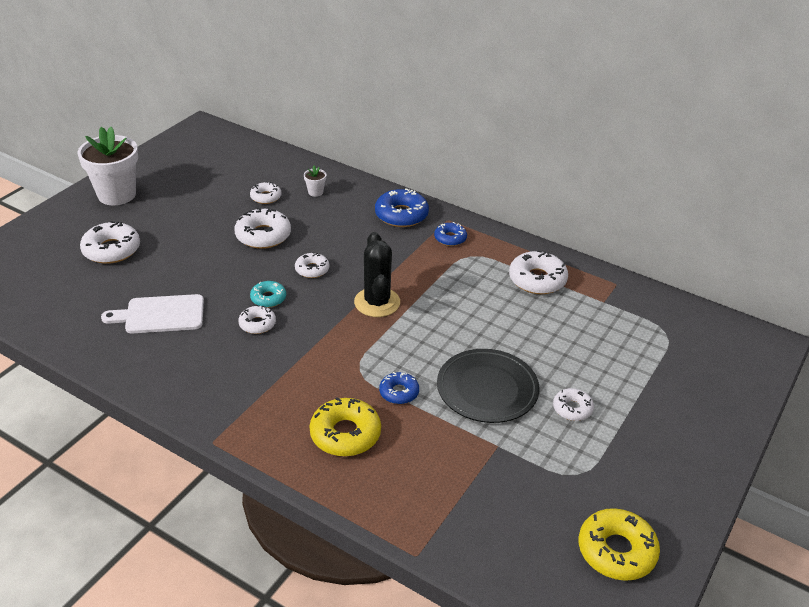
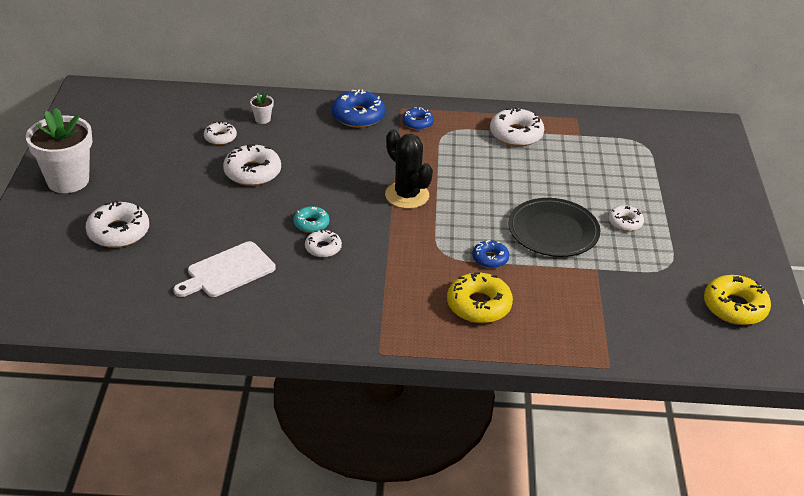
camera: 30 degrees left, 0 degrees up
(312, 269) = (325, 187): white donut -> none

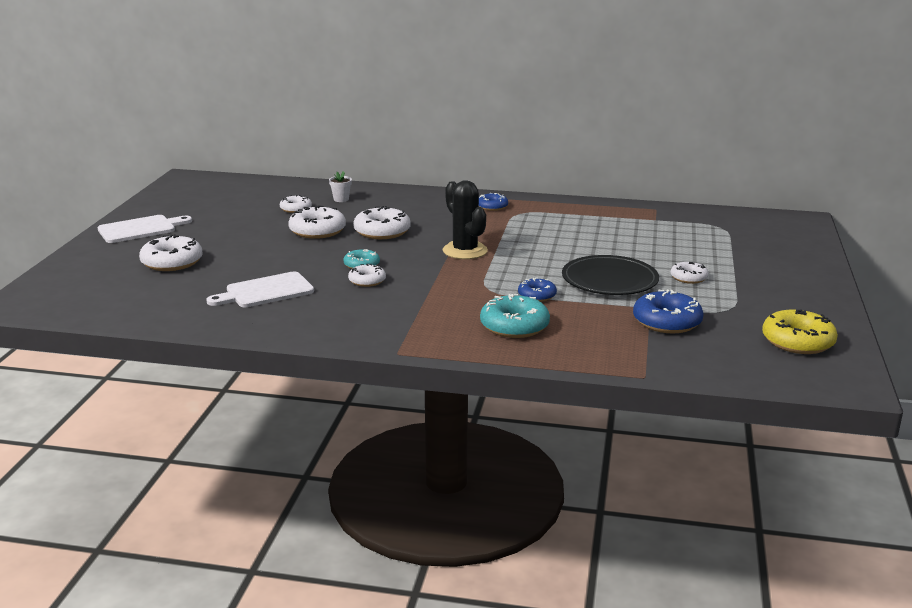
camera: 10 degrees right, 15 degrees down
(68, 180) = (140, 229): white flower pot -> white cutting board
(358, 116) = (435, 200): blue donut -> blue donut (667, 321)
(479, 305) = (514, 326): yellow donut -> turquoise donut
(516, 134) = (589, 217): white donut -> white donut (382, 231)

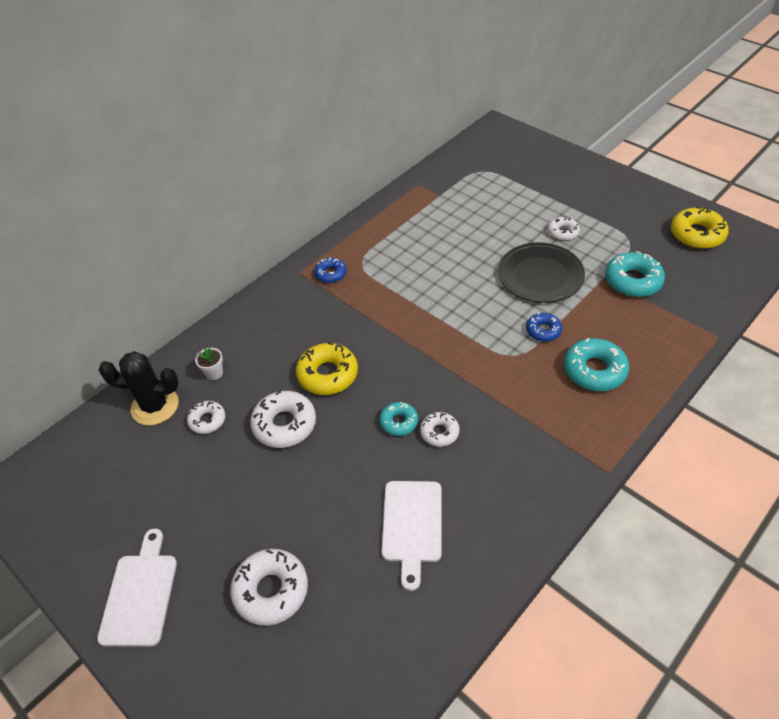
camera: 55 degrees left, 25 degrees up
(382, 231) = (328, 374): white donut -> yellow donut
(465, 251) = (419, 335): black cactus -> black cactus (155, 406)
(667, 321) = (632, 281): blue donut -> turquoise donut

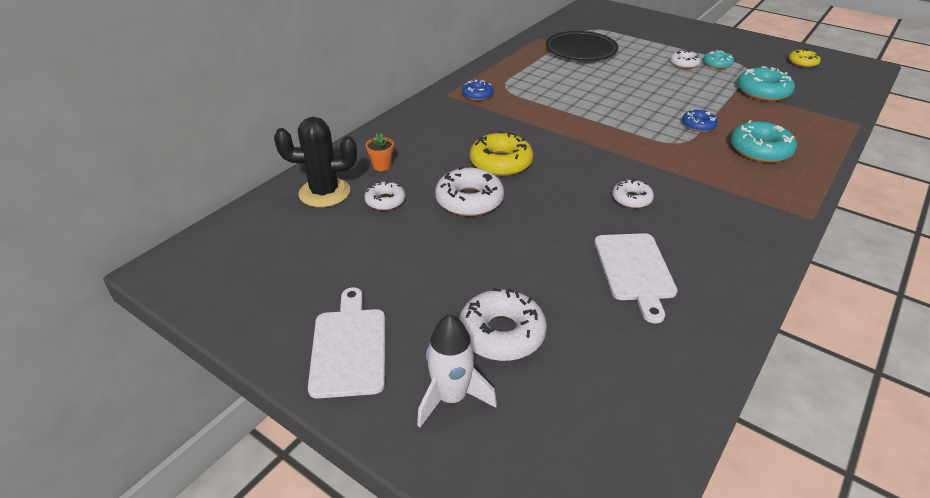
camera: 10 degrees left, 10 degrees down
(211, 656) = (451, 397): none -> white rocket
(214, 373) = (382, 166): white flower pot -> orange flower pot
(399, 422) = (587, 193): turquoise donut -> turquoise donut (717, 64)
(540, 276) = (677, 91): black plate -> black plate (581, 50)
(697, 234) = (802, 62): yellow donut -> yellow donut, size x0.59

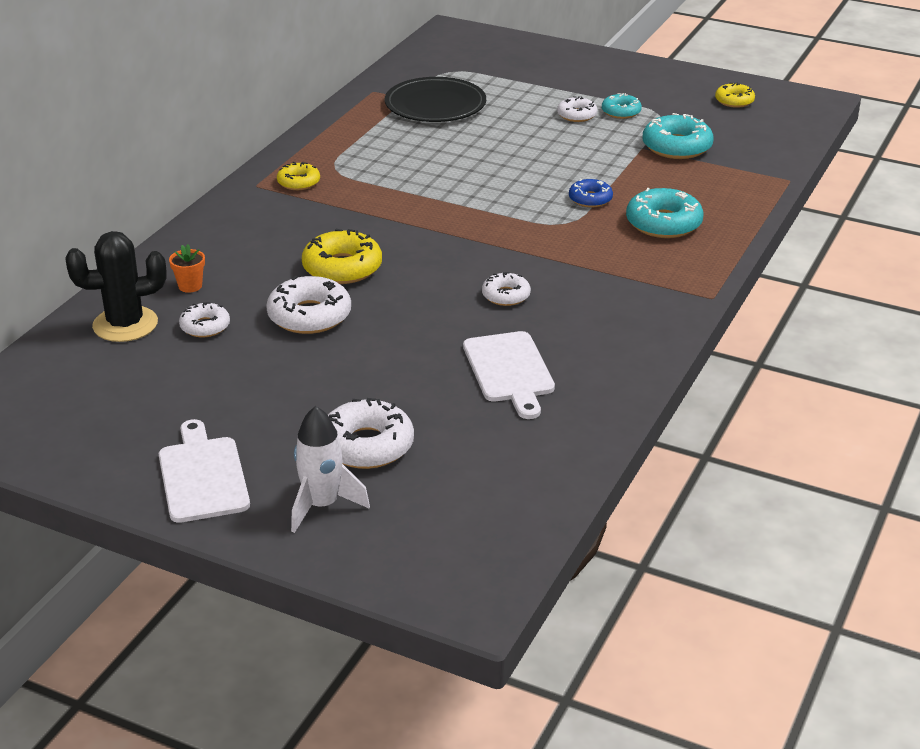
camera: 10 degrees left, 5 degrees down
(477, 95) = (298, 182): blue donut -> yellow donut

